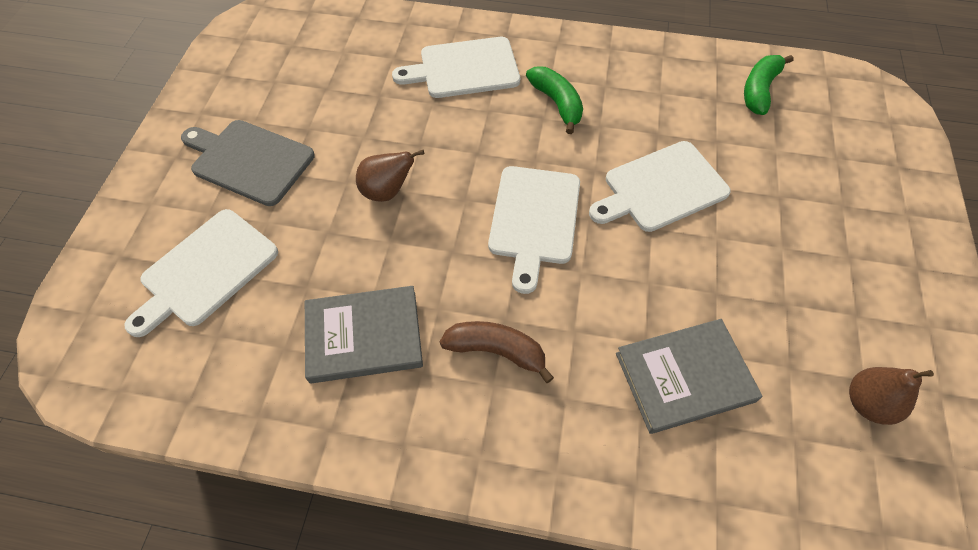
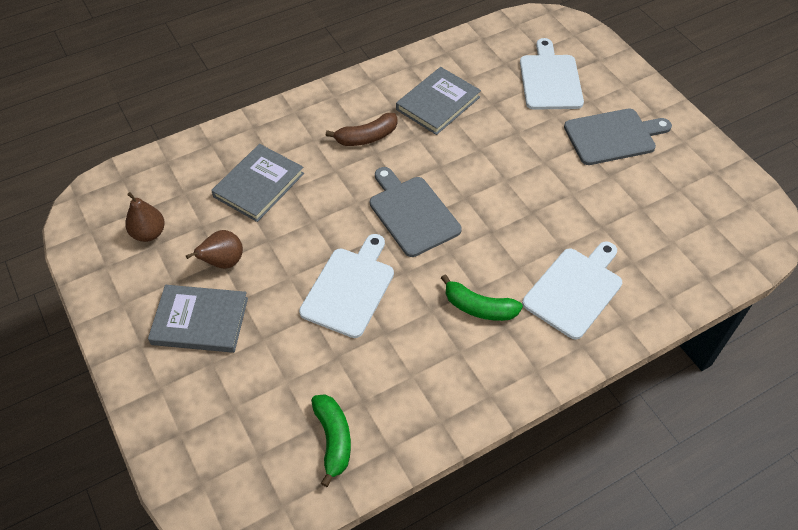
camera: 140 degrees right, 5 degrees down
(387, 191) = (514, 172): brown pear -> brown pear (223, 262)
(534, 219) = (412, 213): white cutting board -> grey cutting board
(839, 251) = (200, 321): none -> grey book

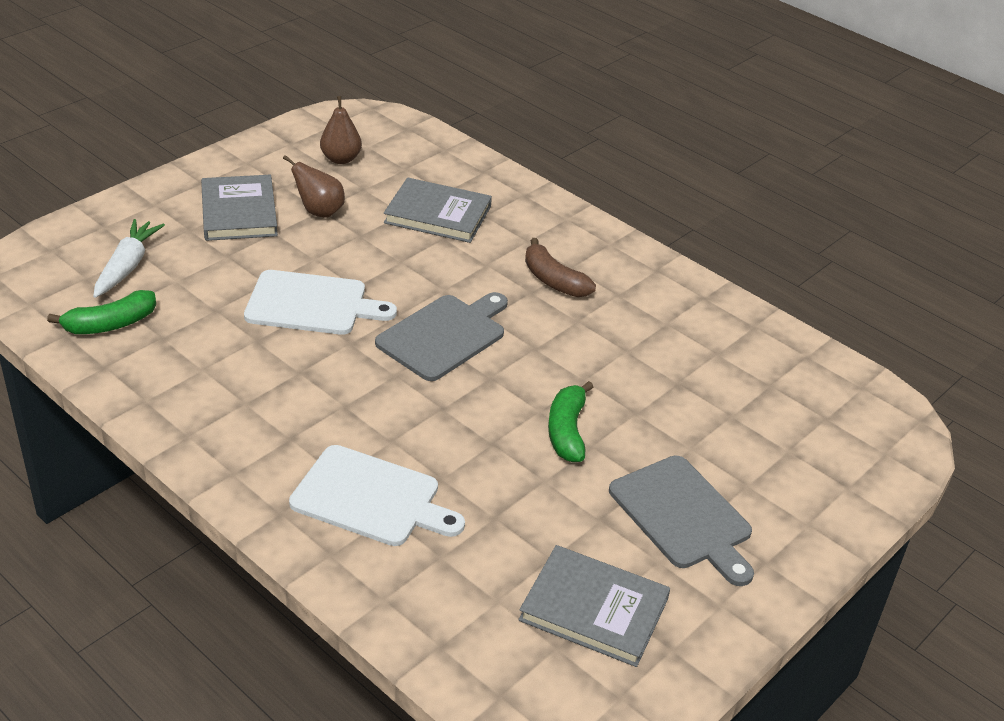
camera: 70 degrees right, 15 degrees down
(251, 419) = (127, 266): none -> white carrot
(438, 103) = (648, 331): grey book -> grey book (594, 609)
(479, 307) = (315, 411): green banana -> green banana (567, 431)
(550, 79) = (765, 436): white cutting board -> none

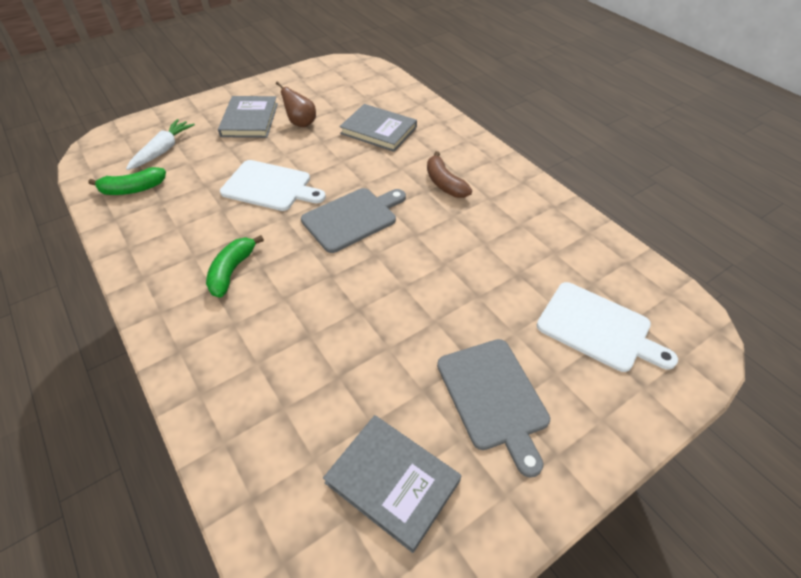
camera: 15 degrees right, 10 degrees up
(341, 159) = (328, 90): brown pear -> none
(371, 498) = (250, 346): white cutting board -> white cutting board (598, 328)
(567, 431) = (419, 306): green banana -> green banana (232, 271)

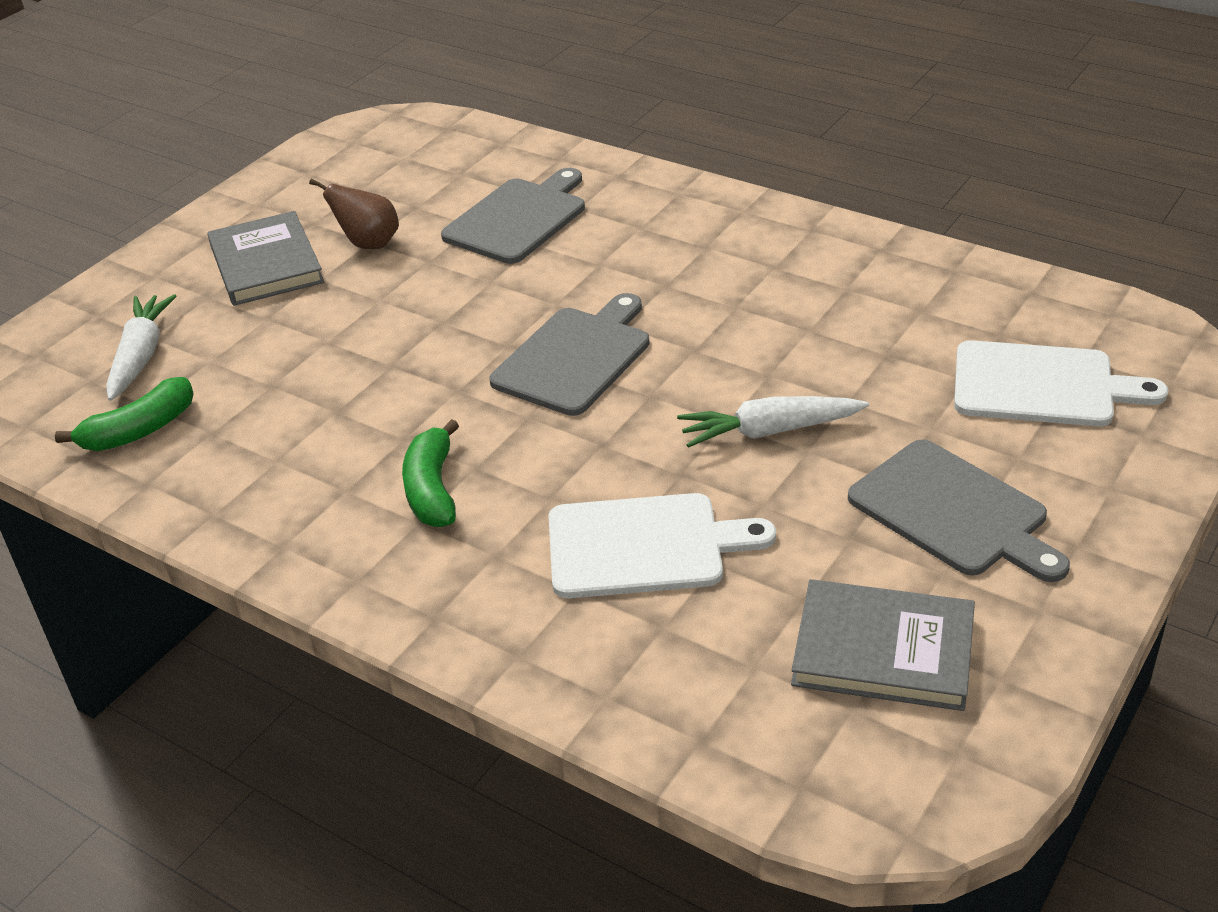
camera: 20 degrees left, 10 degrees down
(270, 186) = (394, 354): white cutting board -> white cutting board (644, 546)
(378, 130) = (519, 218): grey book -> grey cutting board
(422, 300) = (769, 431): none -> white carrot
(444, 183) = (689, 266): brown banana -> none

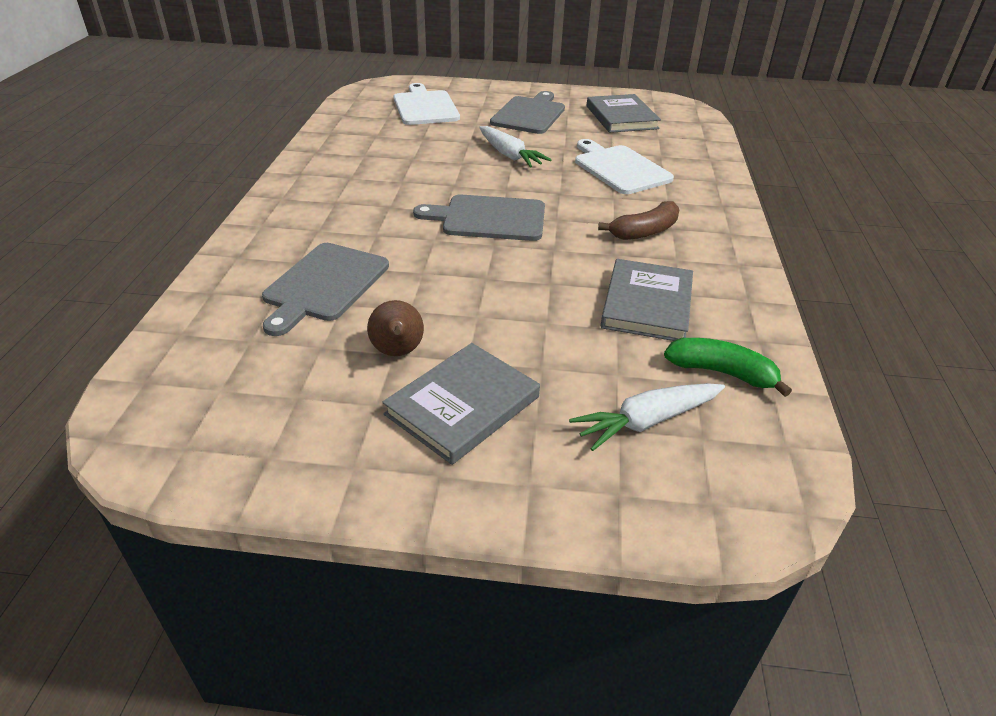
camera: 120 degrees left, 0 degrees up
(286, 424) = (647, 304): none -> grey book
(432, 489) = (644, 231): green banana -> brown banana
(519, 218) = (324, 285): grey cutting board -> grey cutting board turned 75 degrees counterclockwise

